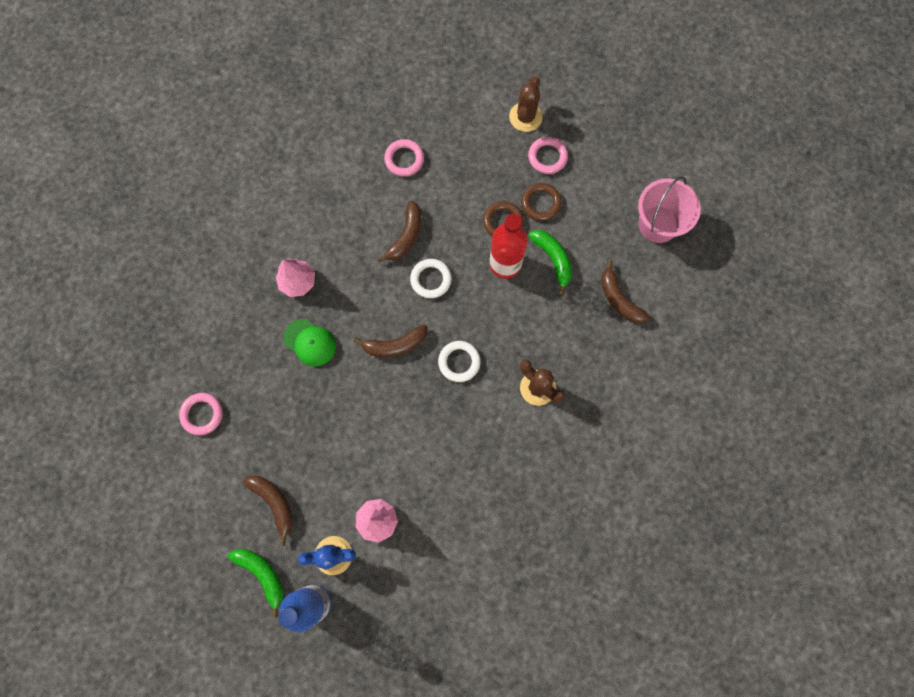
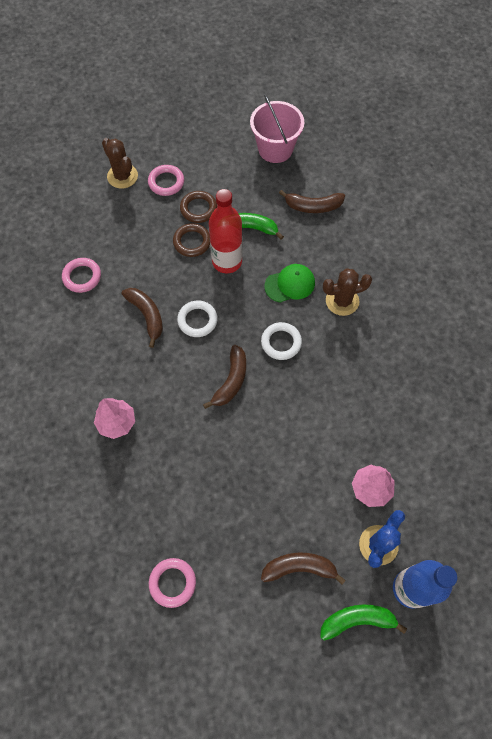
camera: 55 degrees left, 10 degrees down
(310, 342) = (177, 446): green cap -> green cap (290, 284)

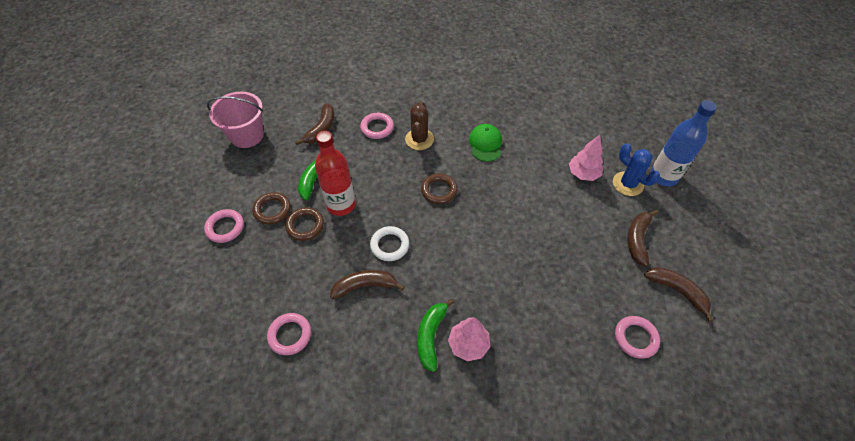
camera: 70 degrees left, 10 degrees down
(122, 176) = (191, 264): brown cactus -> none
(231, 381) = (460, 237): brown banana -> brown banana (677, 291)
(281, 342) = (439, 190): white ring -> brown ring
(290, 284) = (387, 167): green cap -> green cap (485, 144)
(339, 255) = (377, 128): none -> pink ring
(357, 620) = (683, 215): green banana -> green banana (431, 336)

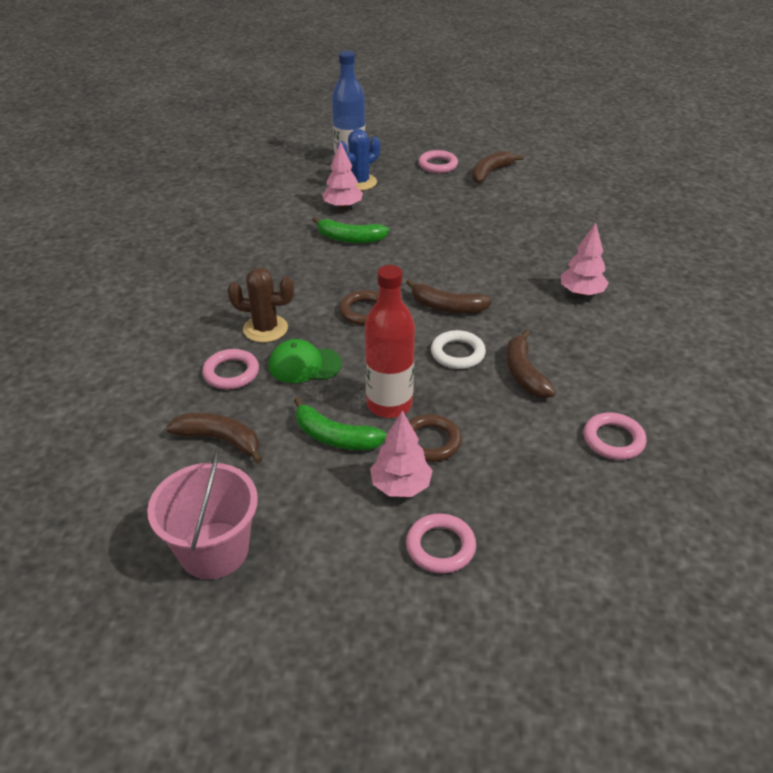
camera: 90 degrees left, 15 degrees down
(272, 210) = (400, 486): brown ring -> pink tree
(431, 336) = (579, 319): green banana -> green banana (350, 238)
(485, 144) = (284, 271): green cap -> green cap (304, 365)
(635, 338) = (545, 198): pink ring -> pink ring (438, 165)
(637, 239) = (433, 185): brown banana -> brown banana (446, 307)

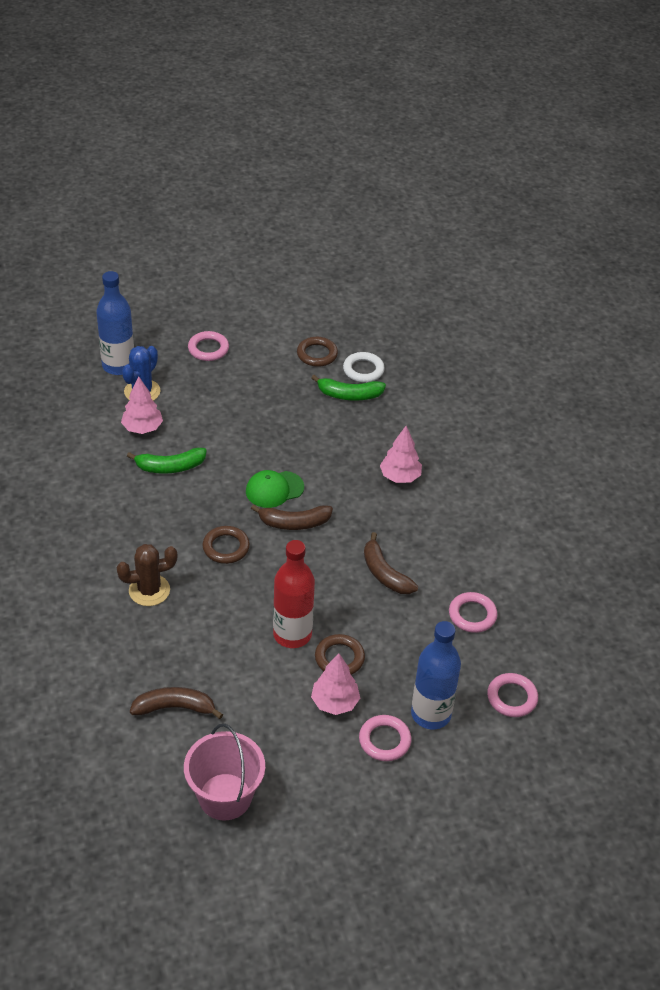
camera: 25 degrees left, 5 degrees up
(231, 373) = (146, 643): pink ring -> pink ring (512, 697)
(304, 365) = (204, 617): green cap -> green cap (274, 489)
(334, 437) = (264, 677): green banana -> green banana (349, 395)
(457, 353) = (324, 569): white ring -> white ring (363, 370)
(490, 173) = (264, 348): brown banana -> none
(514, 534) = (431, 714): none -> blue bottle
(539, 186) = (317, 354): none -> brown ring

